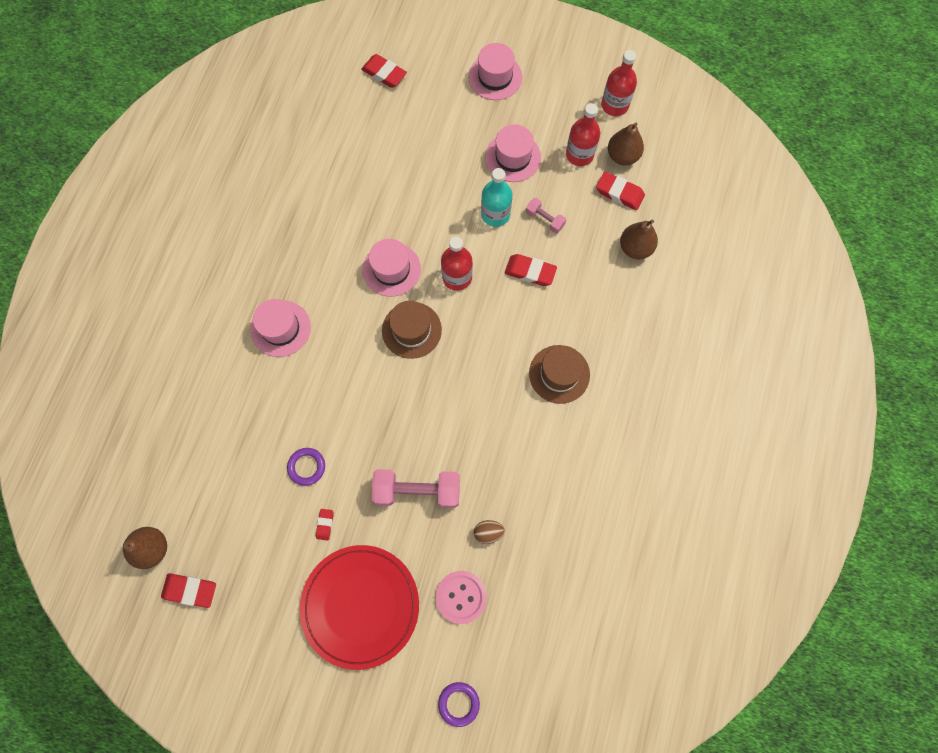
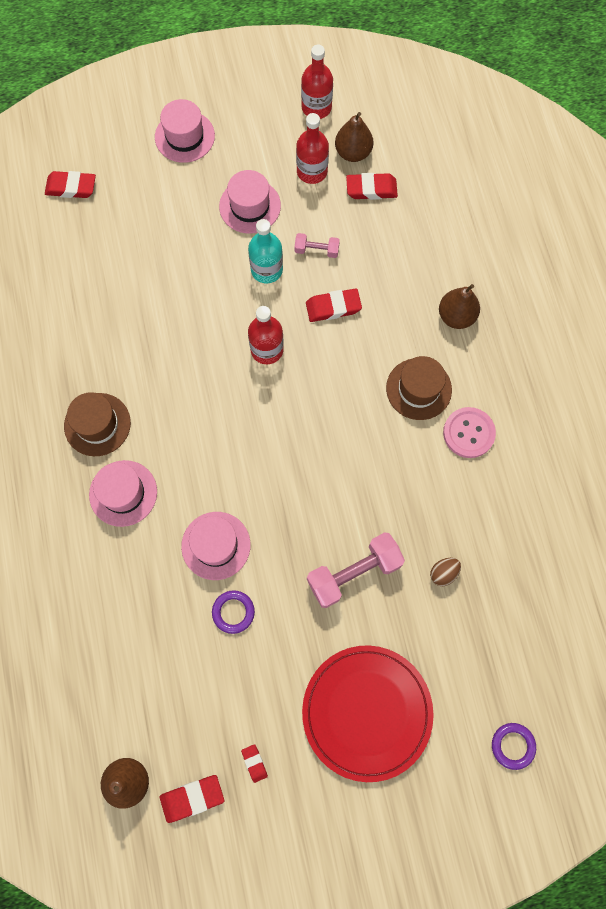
camera: 30 degrees left, 0 degrees up
(325, 524) = (285, 656): red eraser -> red eraser (254, 763)
(391, 269) = (198, 376): pink hat -> pink hat (216, 545)
(411, 330) = (254, 424): brown hat -> brown hat (97, 424)
(461, 597) = (455, 647): pink button -> pink button (468, 433)
(635, 248) = (417, 233): brown pear -> brown pear (456, 316)

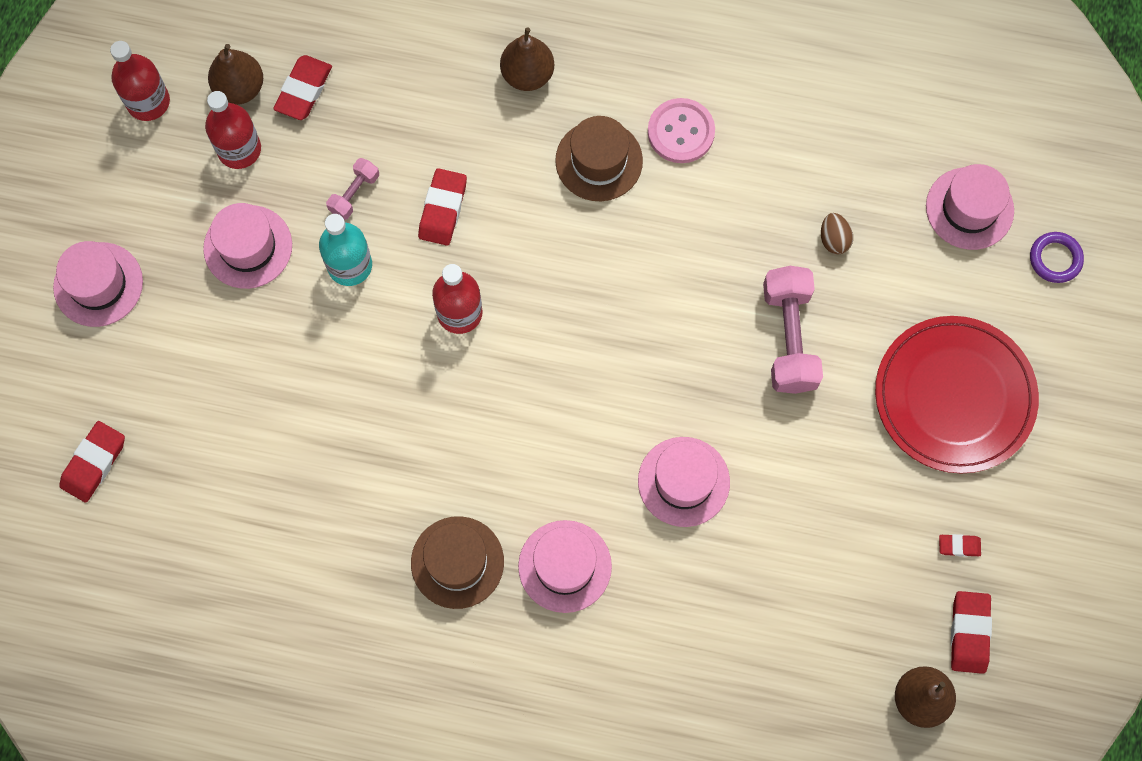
camera: 65 degrees left, 0 degrees up
(233, 612) = (774, 495): purple ring -> none
(519, 663) = (969, 208): none -> pink hat

